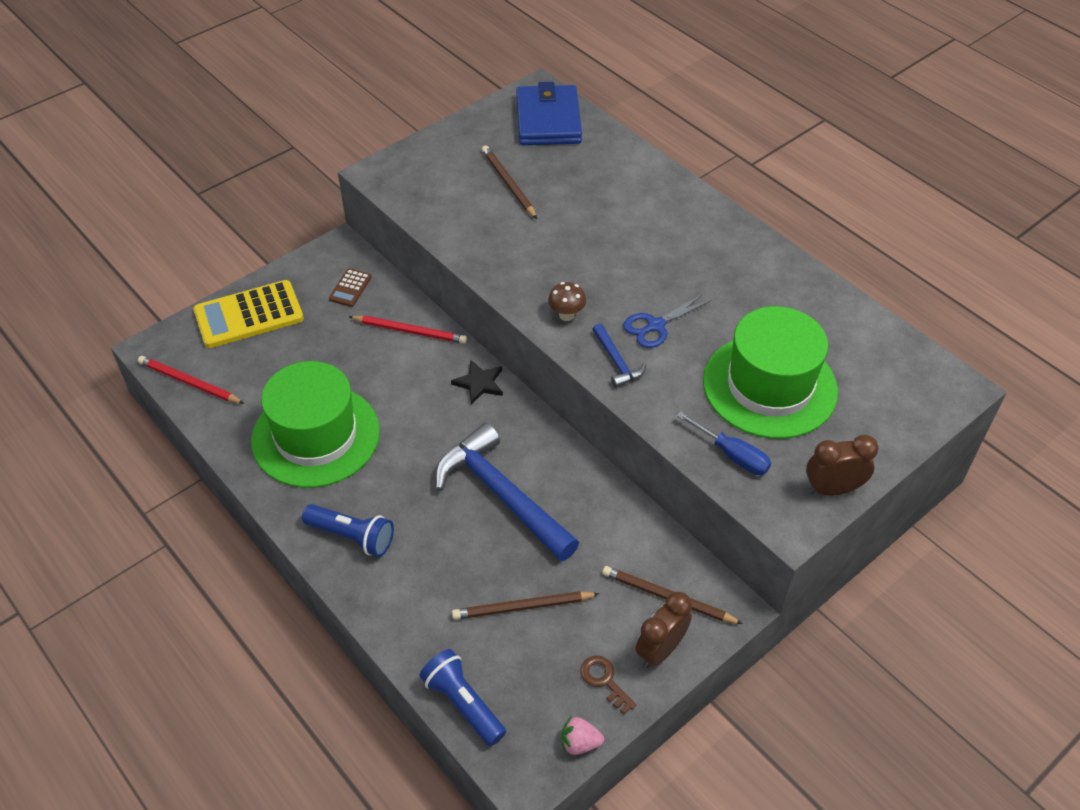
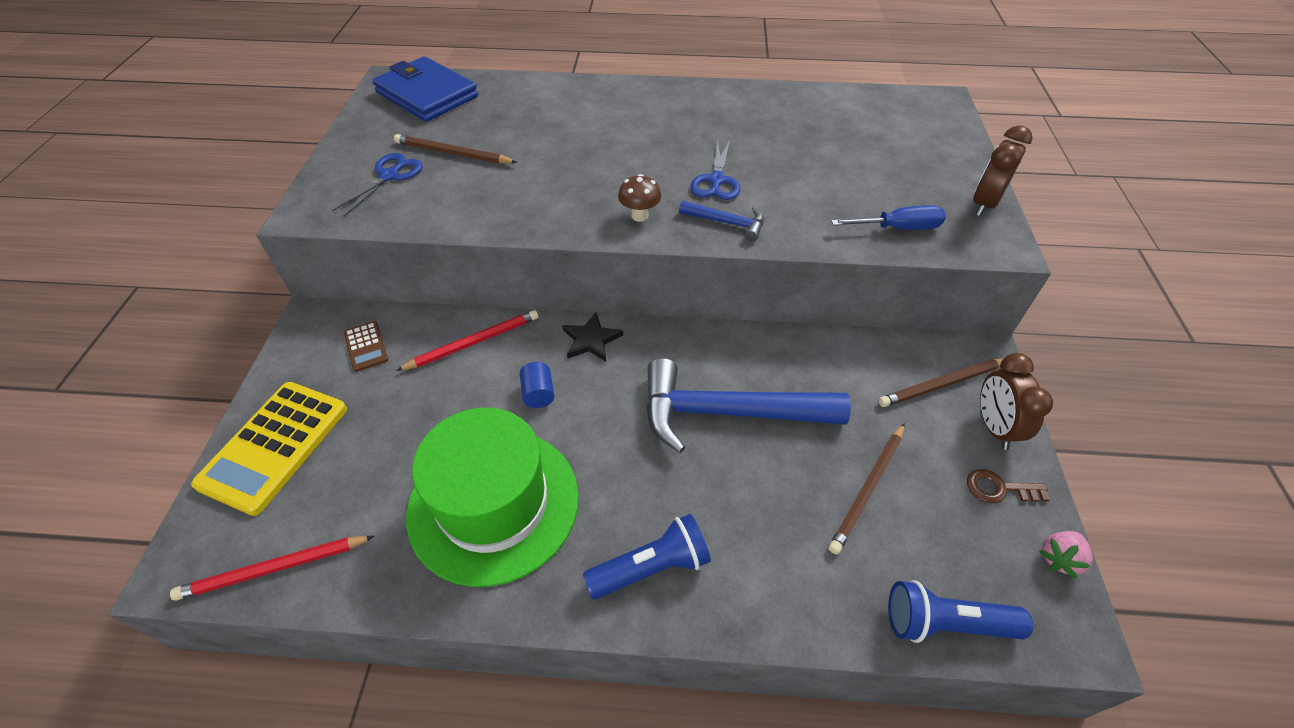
camera: 45 degrees left, 0 degrees up
(408, 393) = (538, 394): none -> blue cylinder
(451, 176) = (389, 176): none -> blue scissors
(769, 386) = (848, 168): green hat -> none

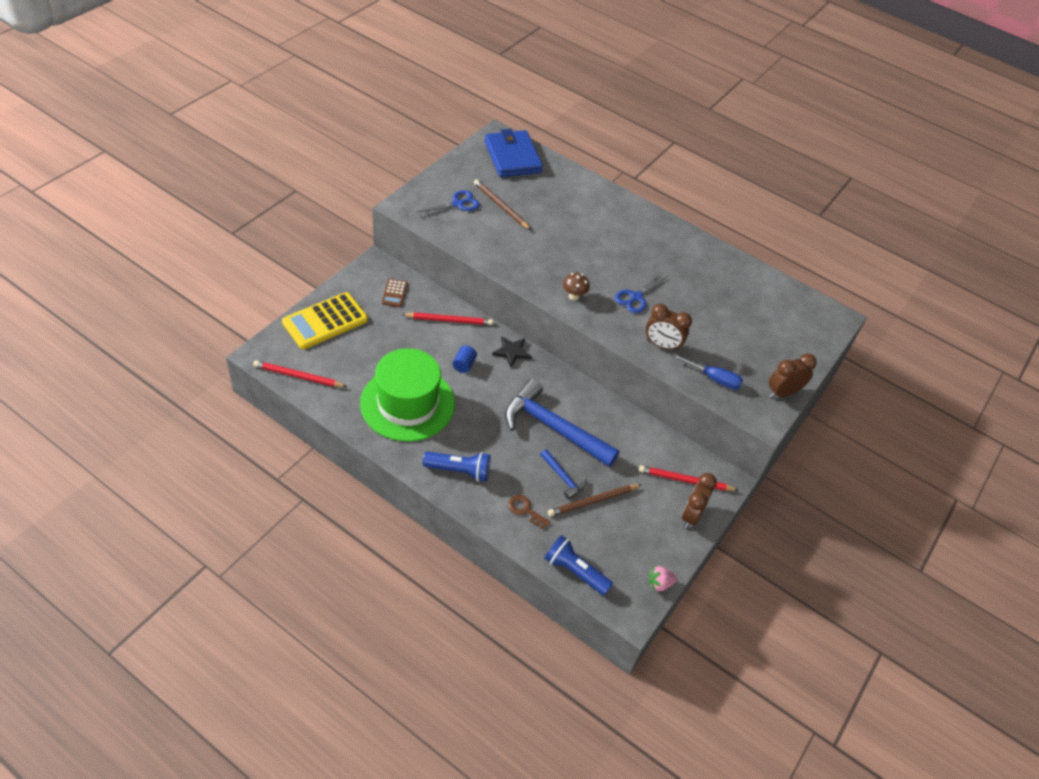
camera: 25 degrees right, 0 degrees up
(727, 223) = (618, 325): blue hammer -> blue hammer (563, 477)
(801, 220) = (662, 345): none -> brown clock
(942, 384) = (685, 480): brown pencil -> red pencil
(999, 488) = (662, 541): brown key -> brown key (525, 510)

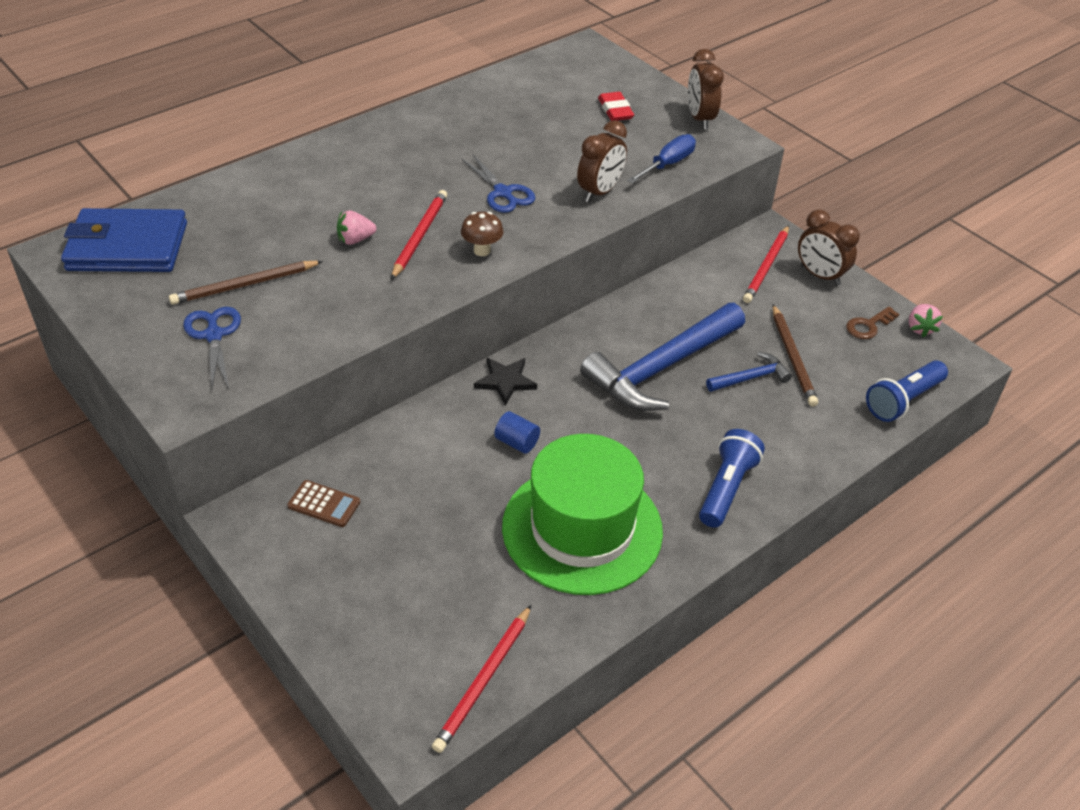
camera: 70 degrees left, 5 degrees down
(325, 321) = (357, 619): yellow calculator -> none
(449, 320) = (414, 442): red pencil -> red pencil (419, 236)
(525, 510) = (803, 429): brown key -> brown key (868, 326)
(558, 240) = (355, 240): none -> pink strawberry
(764, 343) = (615, 110): none -> red eraser

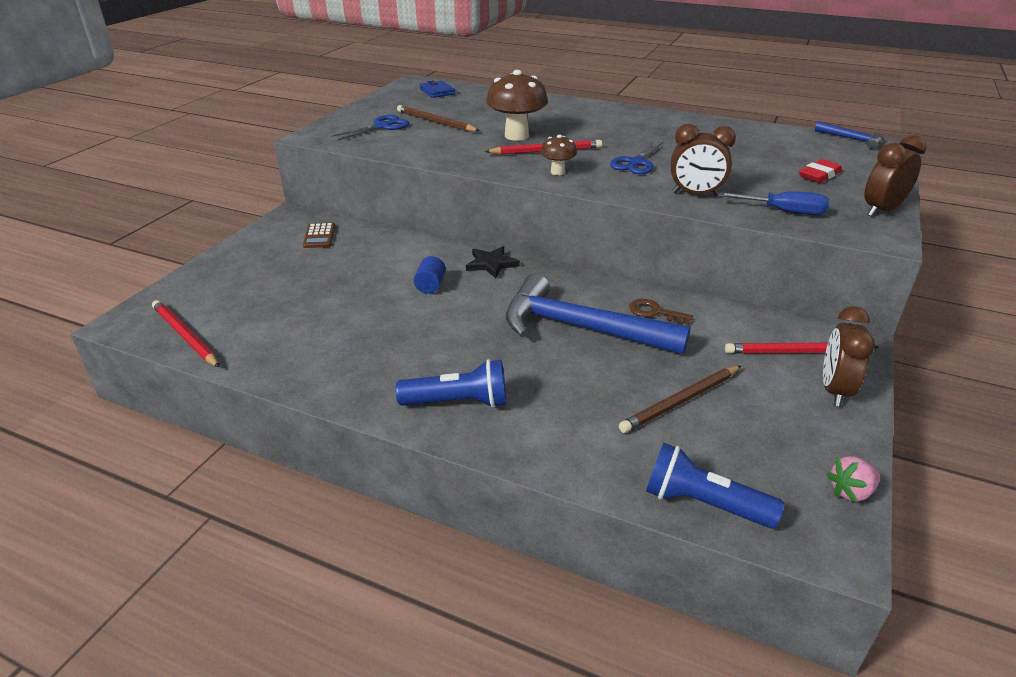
camera: 65 degrees right, 10 degrees down
(127, 247) = (437, 92): blue wallet -> blue wallet, size x0.48
(355, 240) = (516, 136): pink strawberry -> brown mushroom
(484, 680) = (185, 336): red pencil -> red pencil turned 45 degrees clockwise
(582, 529) = (358, 338): green hat -> none
(750, 378) = (621, 381): blue hammer -> blue hammer (852, 139)
(868, 326) = (799, 446): brown key -> brown key (654, 312)

